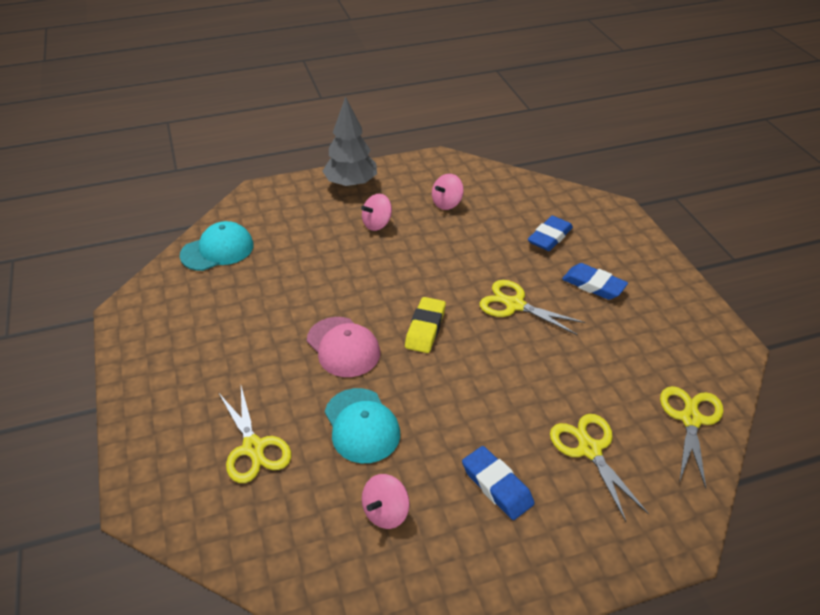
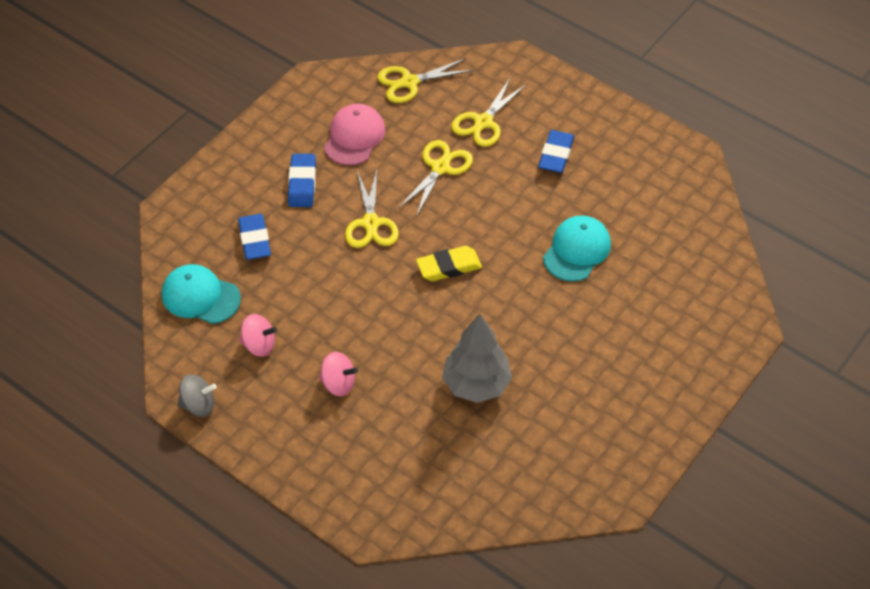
camera: 125 degrees left, 10 degrees up
(217, 250) = (485, 491): turquoise cap -> turquoise cap (200, 296)
(253, 447) = (652, 300): yellow scissors -> yellow scissors (440, 168)
(343, 347) = (516, 308): pink cap -> pink cap (354, 137)
(351, 184) = (288, 450): grey tree -> grey tree (476, 384)
(386, 512) = (627, 199): pink spinning top -> none
(424, 164) = (198, 405): none -> grey spinning top
(549, 237) = (254, 240): blue eraser -> blue eraser turned 75 degrees clockwise

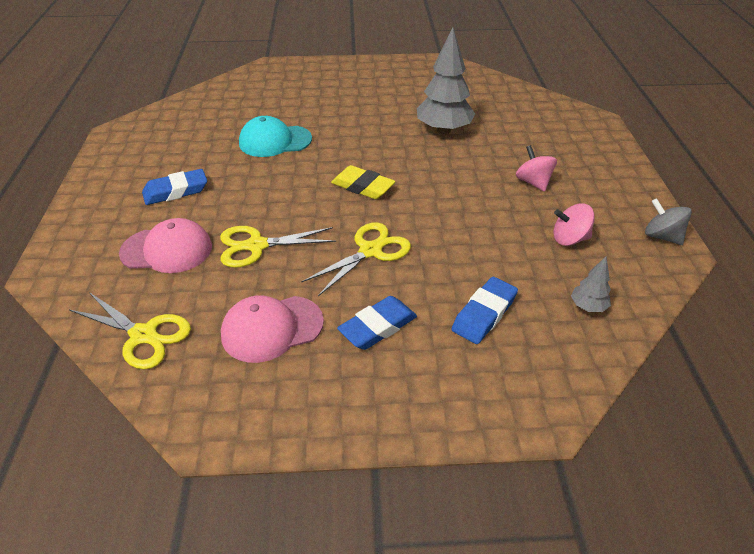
camera: 130 degrees left, 10 degrees down
(200, 296) = (587, 307): turquoise cap -> grey tree
(259, 345) = (569, 239): pink spinning top -> pink spinning top turned 60 degrees counterclockwise
(483, 122) = (167, 250): yellow scissors -> pink cap

